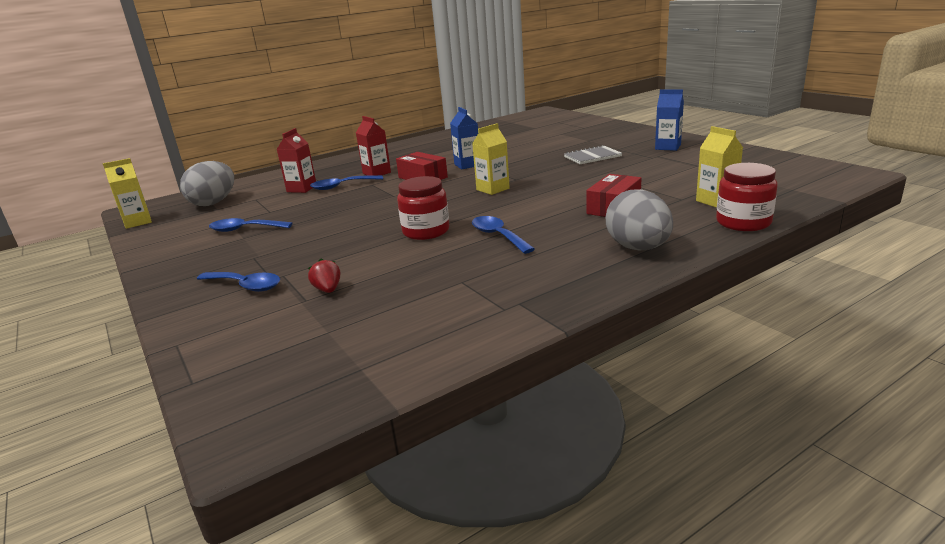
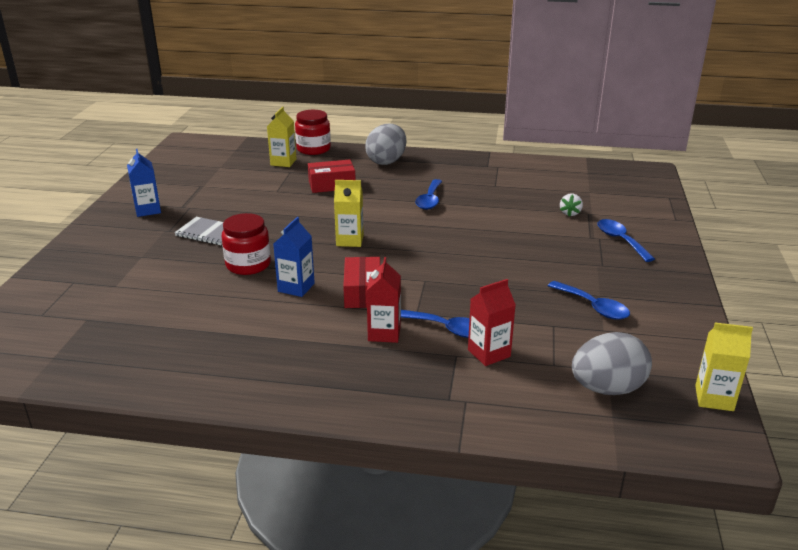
camera: 140 degrees left, 5 degrees up
(328, 290) = (570, 213): red strawberry -> white strawberry
(426, 231) = (462, 225): red jar -> red jar (248, 264)

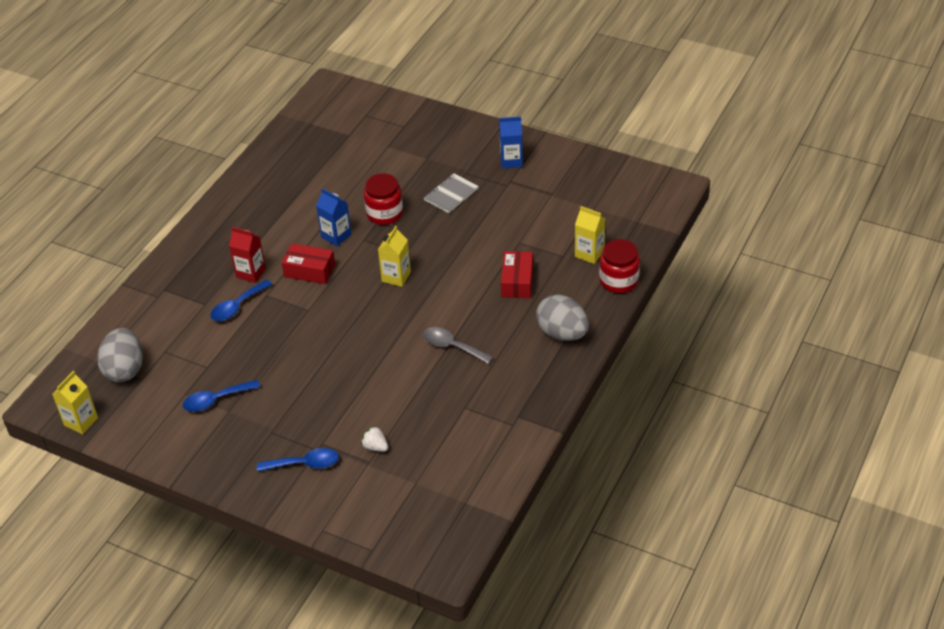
camera: 110 degrees right, 15 degrees up
(429, 200) = (452, 346): blue spoon -> grey spoon
(489, 353) = (196, 321): red carton -> none

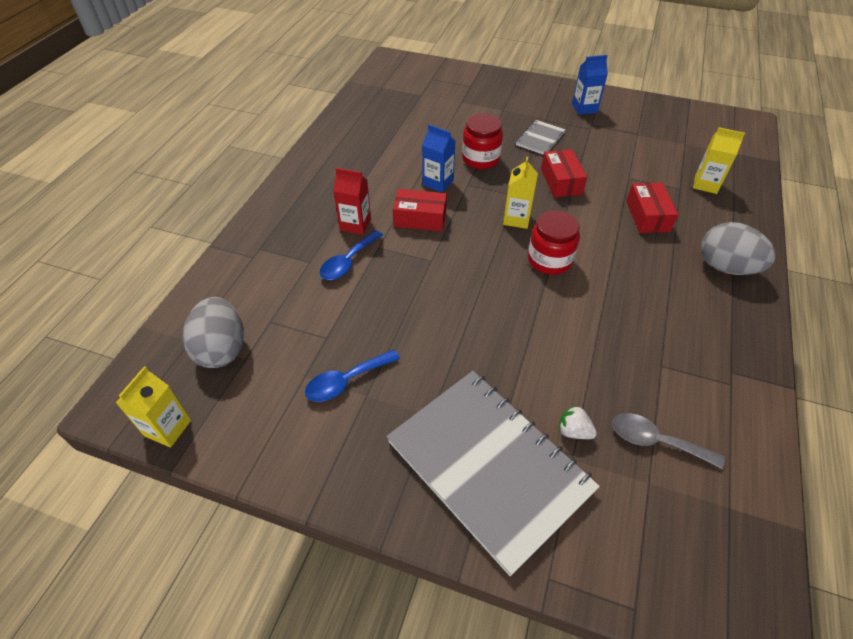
camera: 10 degrees left, 5 degrees up
(305, 464) = (488, 466): blue spoon -> grey notebook
(452, 242) = (561, 181): none -> red box
(452, 346) = (611, 291): grey spoon -> grey spoon (656, 441)
(618, 280) = (751, 208): red jar -> red jar (549, 260)

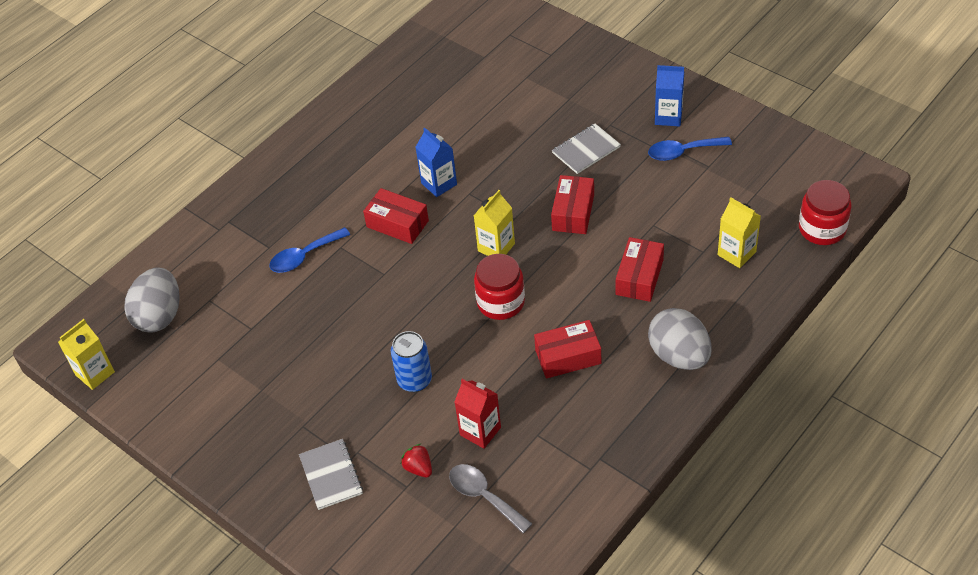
camera: 25 degrees right, 0 degrees up
(346, 381) = (250, 373): blue spoon -> blue spoon (683, 152)
(355, 224) = (330, 216): red carton -> red carton (480, 431)
(480, 159) = (502, 163): red jar -> red jar (822, 229)
(488, 466) = (331, 475): grey notebook -> grey notebook, size x0.43
(516, 346) = (414, 380): none -> blue can
(573, 431) = (418, 468): white strawberry -> red strawberry
(637, 290) = (568, 356): none -> red box

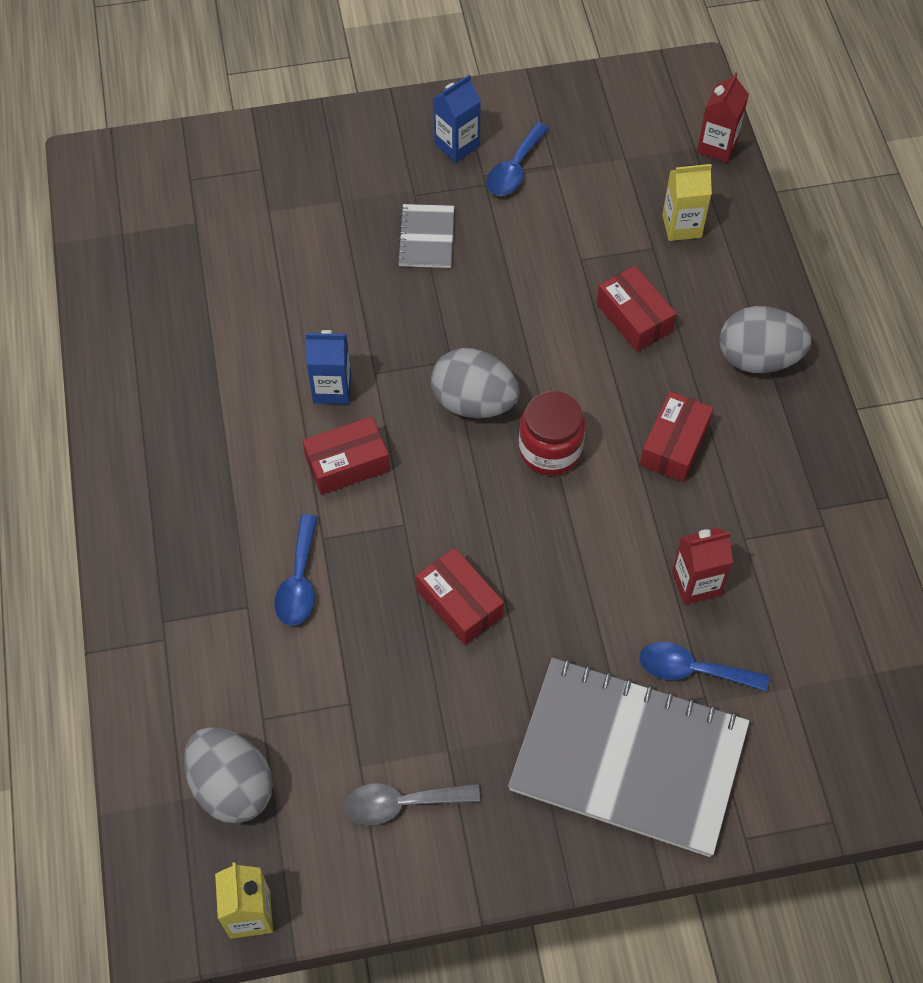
camera: 55 degrees left, 10 degrees up
(331, 475) = (628, 758): grey notebook -> grey notebook, size x2.30
(414, 380) = (577, 596): blue can -> none
(418, 468) = (692, 670): red strawberry -> blue spoon
(484, 496) = (778, 637): grey spoon -> grey spoon (402, 804)
(496, 247) = (474, 402): yellow carton -> grey egg
(573, 212) = (497, 308): red box -> red box (459, 603)
(822, 229) = (717, 146): red jar -> red carton

